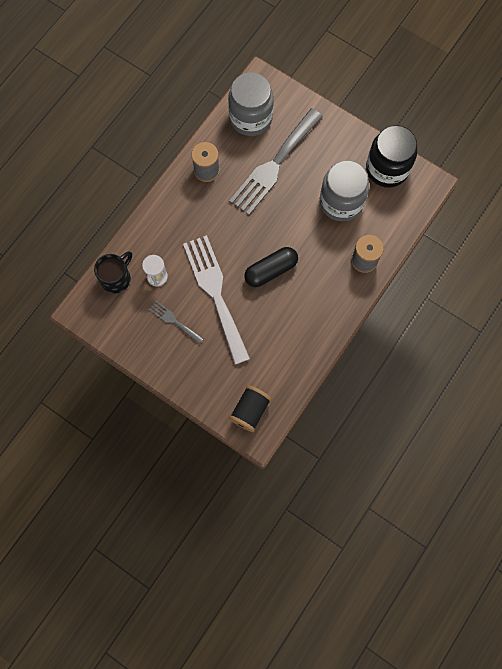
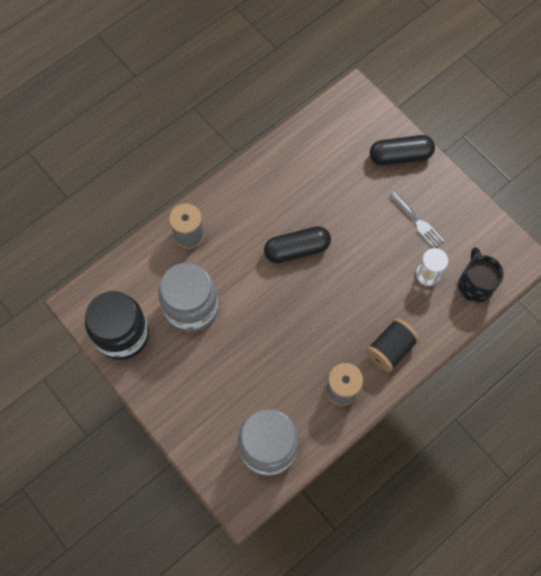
camera: 165 degrees left, 5 degrees down
(116, 278) = (475, 284): black mug -> black mug turned 120 degrees clockwise
(202, 380) = (400, 156): none -> black capsule
(215, 293) = (365, 240): white fork -> none
(250, 410) = (357, 117): black spool -> black spool (390, 349)
(274, 165) = (257, 374): grey fork -> none

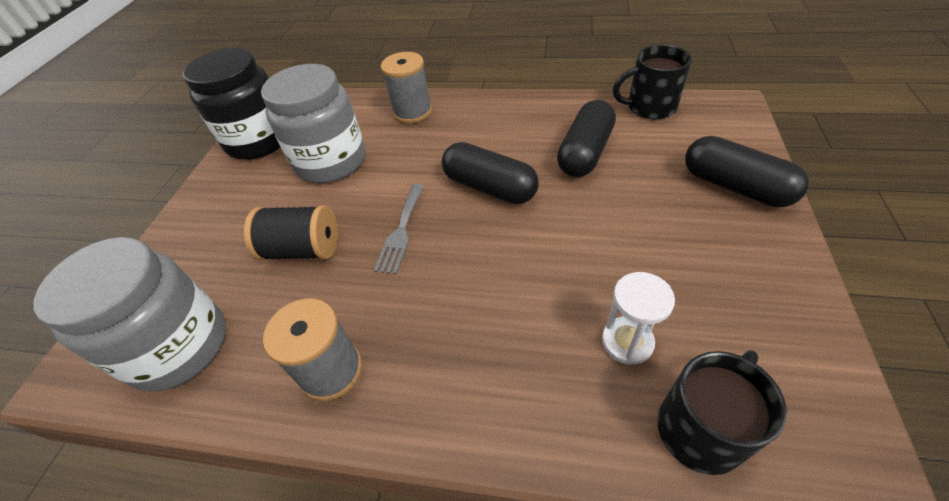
camera: 55 degrees right, 20 degrees down
(316, 126) = (649, 107): none -> black mug
(317, 188) = (585, 153): none -> black capsule
(390, 349) = (453, 386): black spool -> black spool (303, 249)
(418, 222) = (684, 268): grey fork -> grey fork (401, 231)

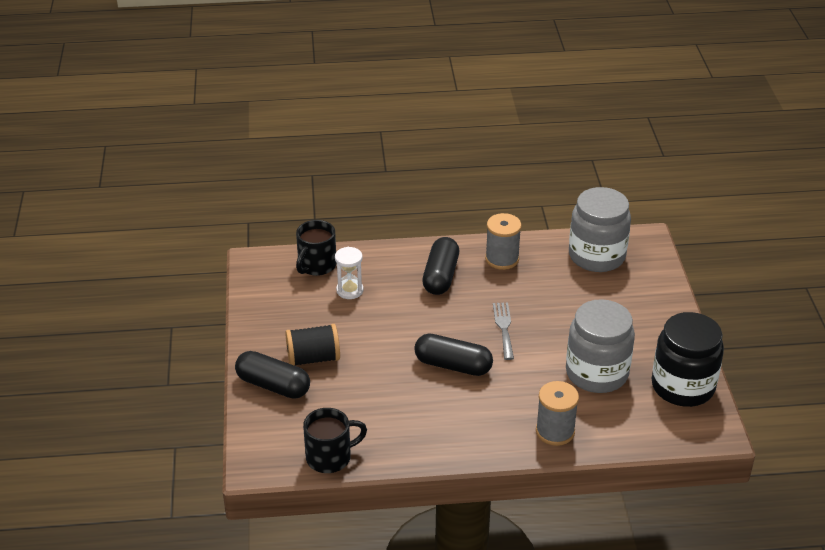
camera: 160 degrees right, 10 degrees down
(303, 249) = (565, 309): black spool -> black spool (313, 358)
(585, 153) = (384, 403): black capsule -> black capsule (440, 276)

